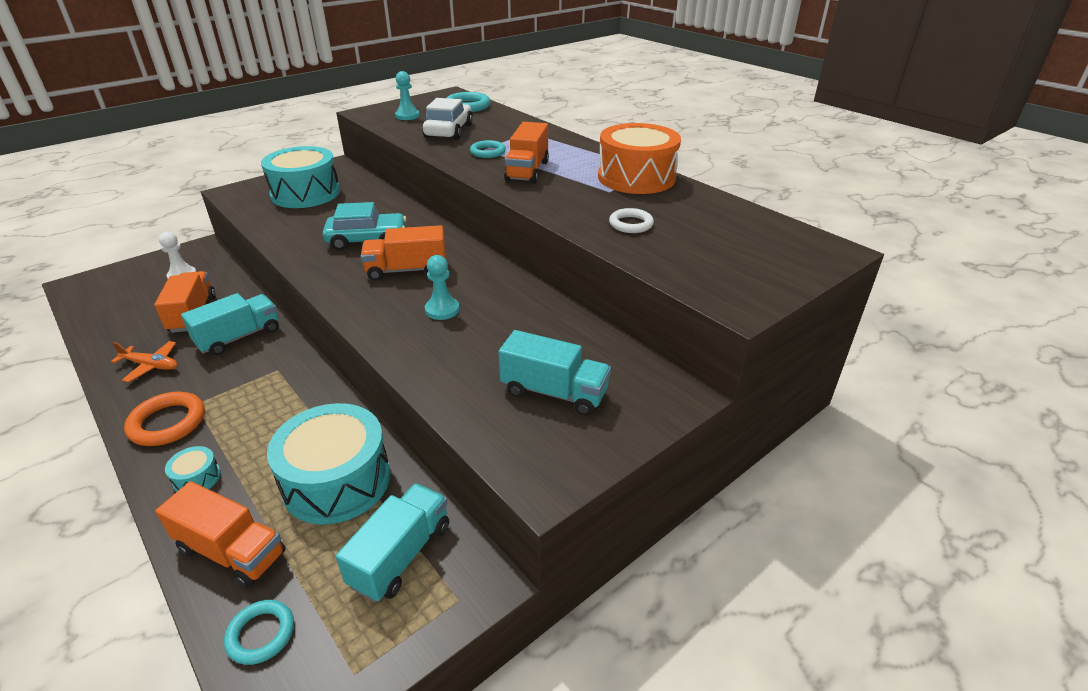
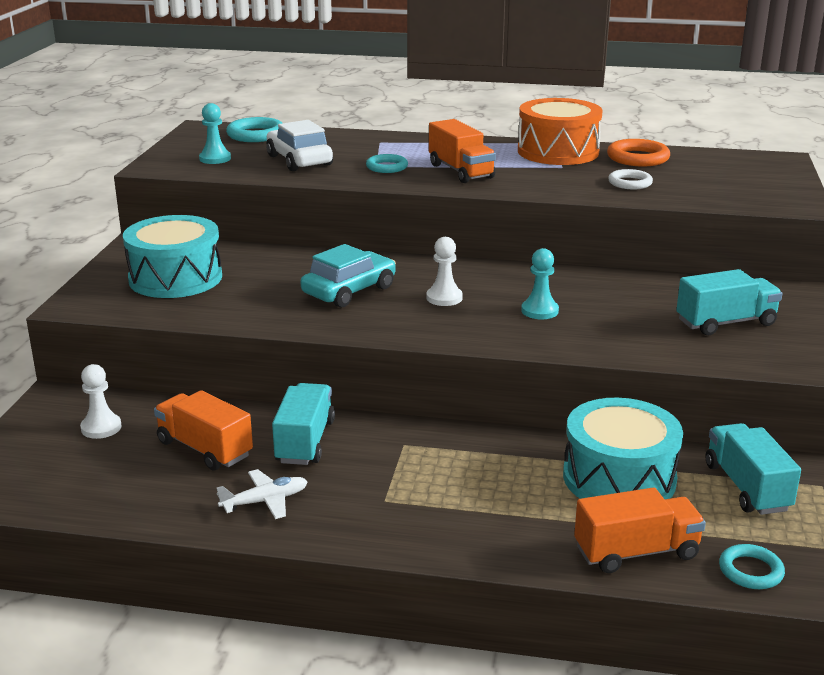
camera: 40 degrees left, 10 degrees down
(151, 366) = (265, 501): orange plane -> white plane
(167, 423) = (391, 524): orange ring -> orange ring (638, 158)
(197, 478) = (509, 536): turquoise drum -> none
(407, 270) = (444, 298): orange truck -> white pawn

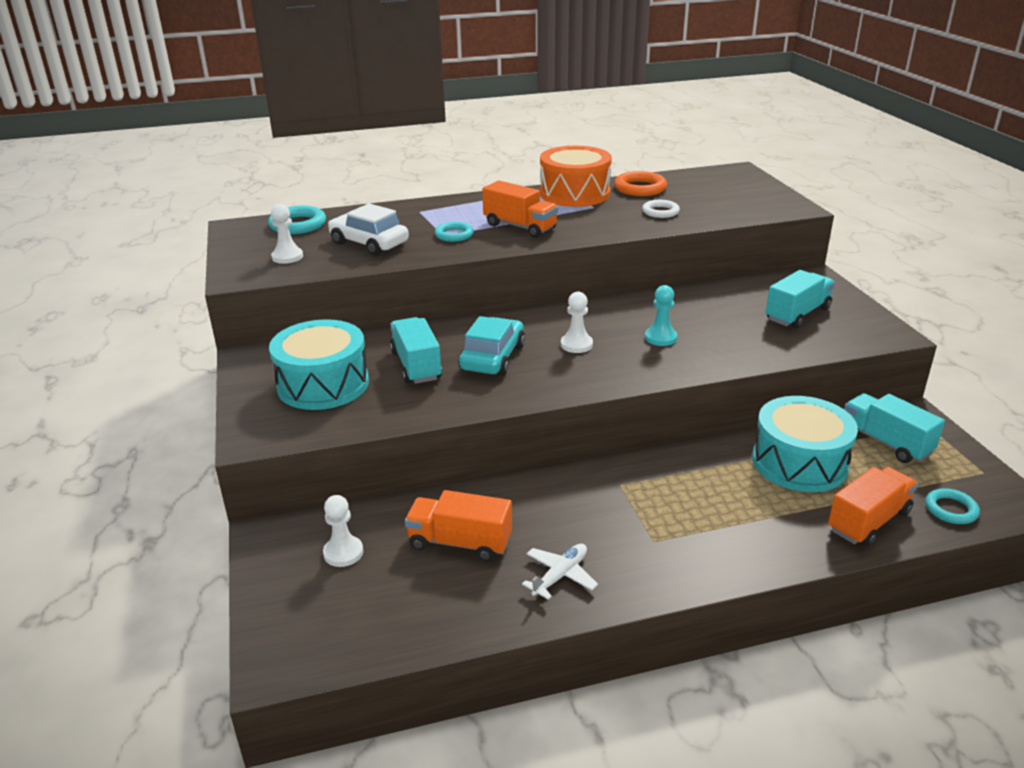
camera: 25 degrees left, 5 degrees up
(215, 159) = (287, 257): turquoise pawn -> white pawn
(305, 441) = (538, 507): turquoise truck -> turquoise truck (416, 365)

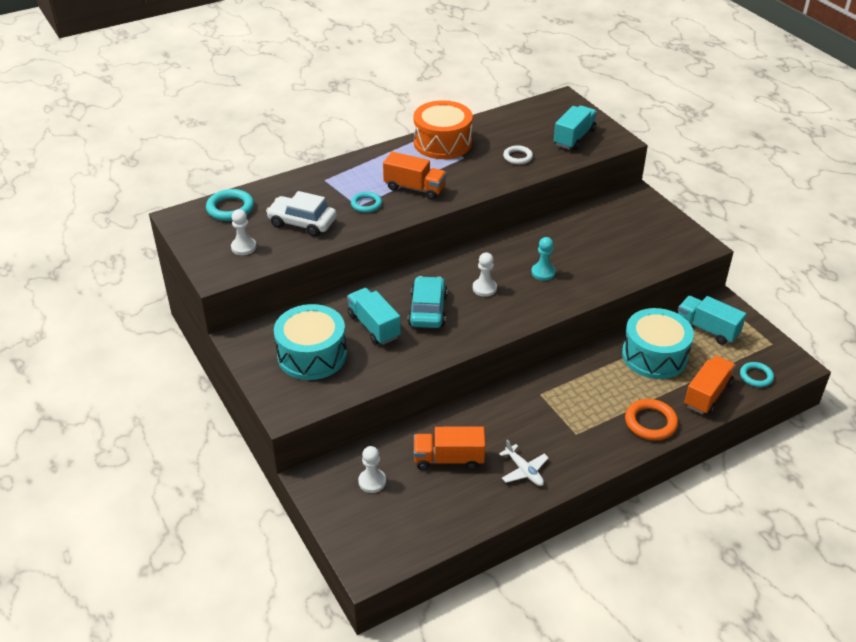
camera: 15 degrees left, 10 degrees up
(560, 575) = (524, 471): white plane -> white plane turned 120 degrees clockwise
(640, 188) = (492, 130): orange ring -> orange ring (650, 422)
(797, 314) = (634, 235): turquoise truck -> turquoise truck (574, 137)

